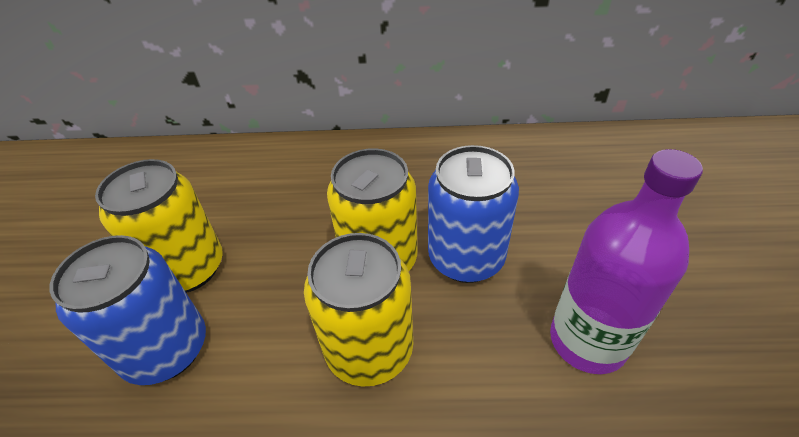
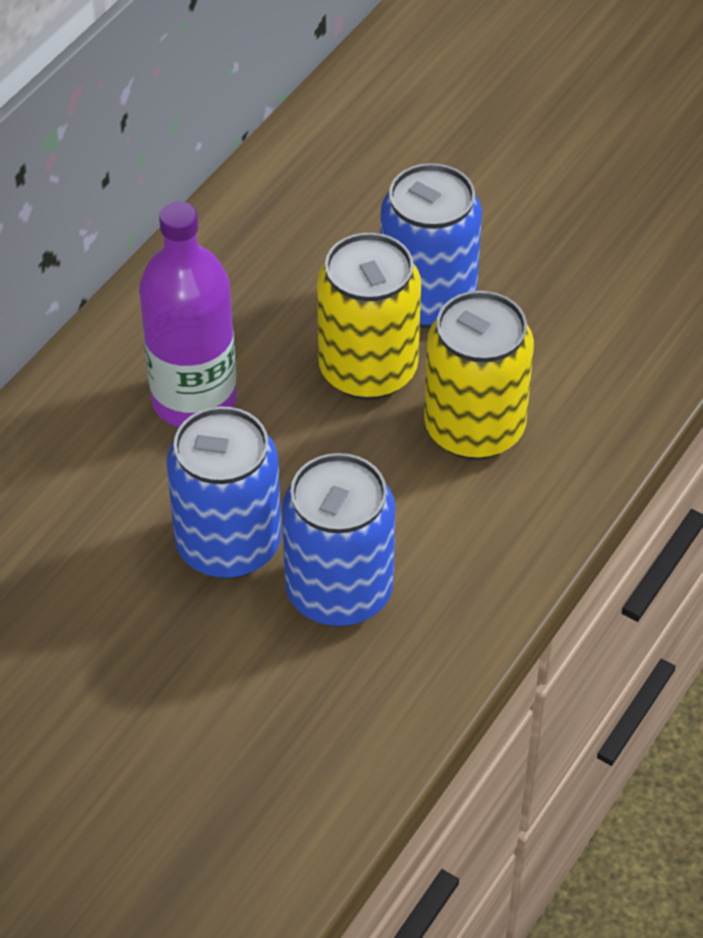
camera: 60 degrees left, 5 degrees up
(188, 269) = (228, 545): yellow can -> blue can
(587, 341) = (590, 272): purple bottle -> purple bottle (194, 400)

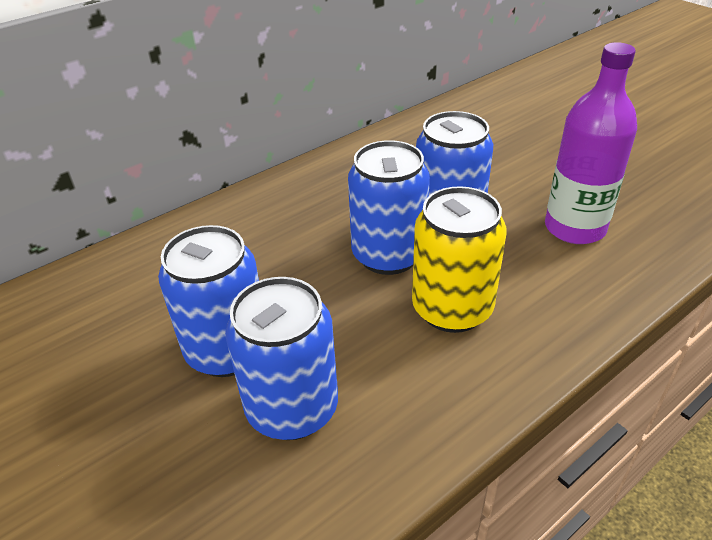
camera: 20 degrees right, 10 degrees down
(194, 400) = (260, 250): purple bottle -> purple bottle (574, 228)
(368, 370) = (388, 255): yellow can -> blue can

